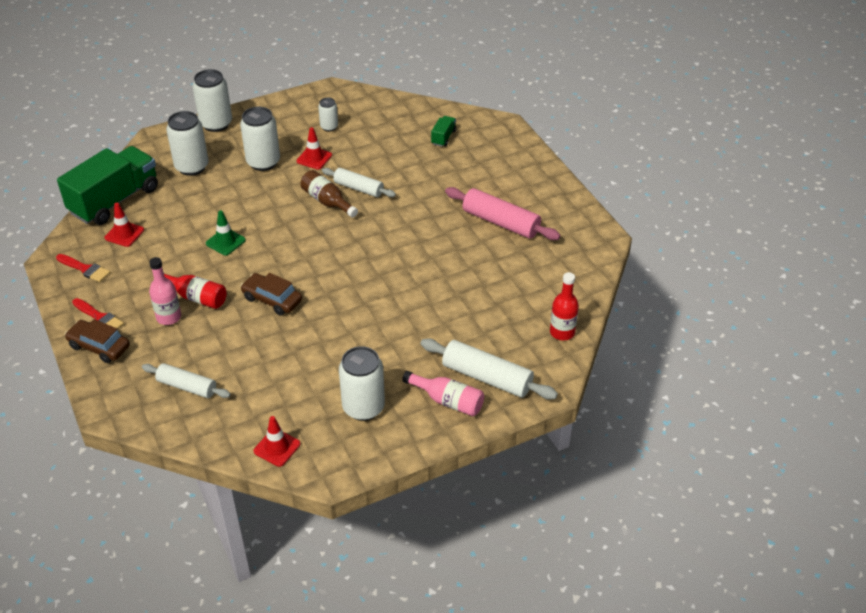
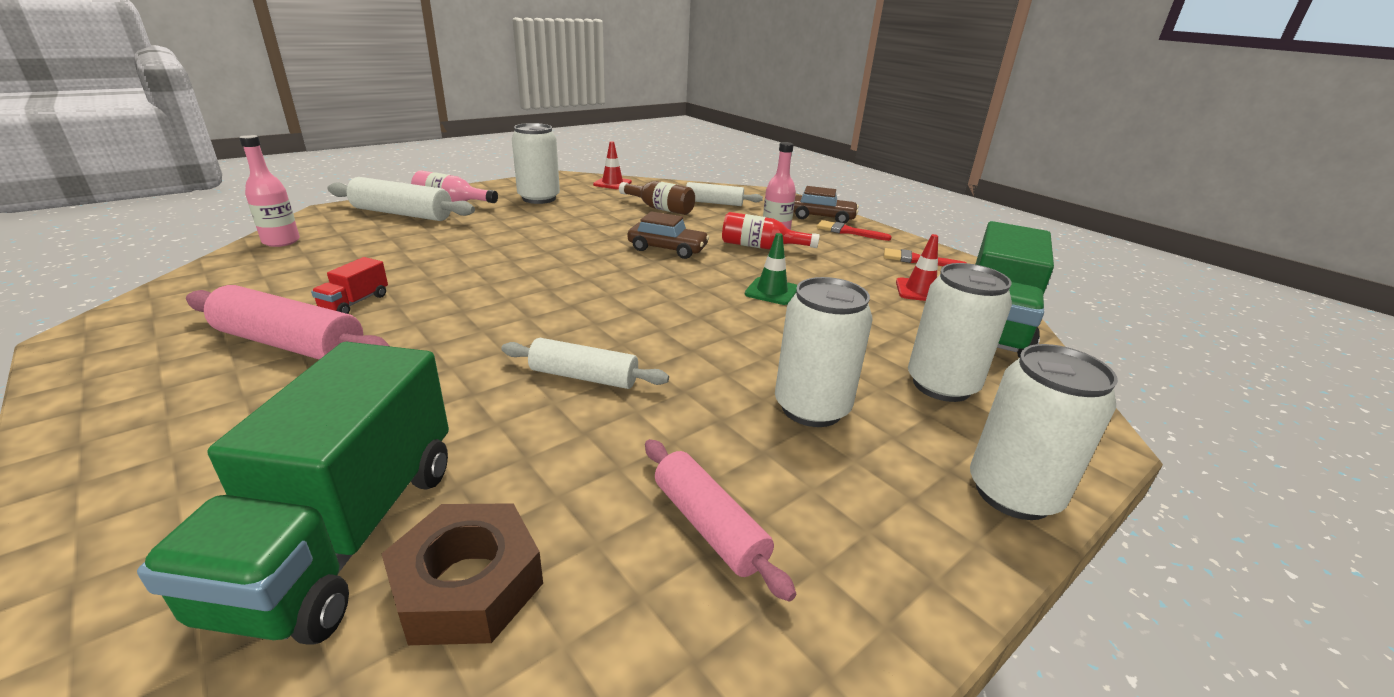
camera: 165 degrees right, 15 degrees down
(314, 158) = (705, 428): red traffic cone -> none
(327, 201) = (639, 350): brown bottle -> brown bottle (660, 208)
(329, 127) = (709, 525): white can -> pink rolling pin
(404, 121) = (467, 584): none -> brown nut
(443, 137) = (343, 535): green truck -> green truck, size x2.42
(482, 253) = (355, 302): none -> red truck
(562, 332) = (281, 241): red bottle -> pink bottle

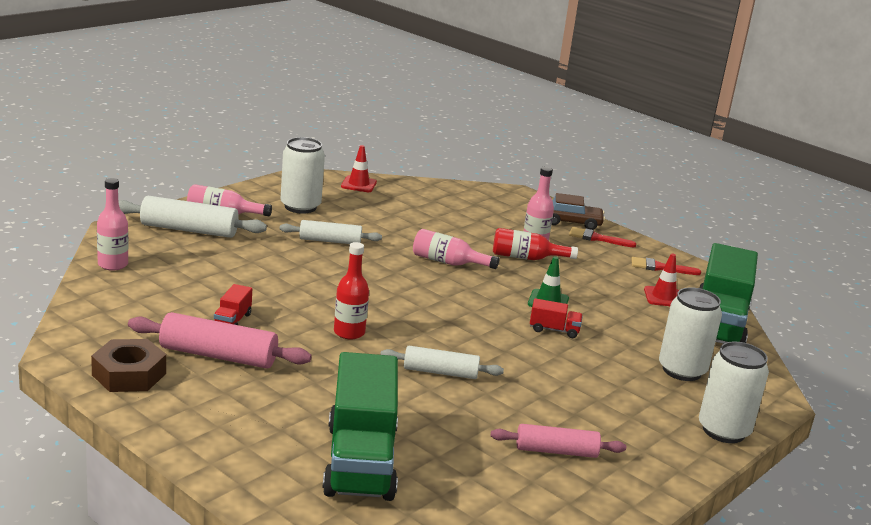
camera: 10 degrees left, 5 degrees down
(467, 584) = (443, 479): brown nut -> brown nut (129, 374)
(493, 320) = (349, 332): none -> red bottle
(660, 208) = (420, 216): brown bottle -> none
(667, 249) = (448, 262): brown car -> pink bottle
(709, 525) = (556, 451): pink rolling pin -> pink rolling pin turned 45 degrees counterclockwise
(714, 203) = (467, 207): white rolling pin -> white rolling pin (330, 241)
(768, 325) = (554, 330): none -> red truck
(811, 408) = (598, 388): white can -> none

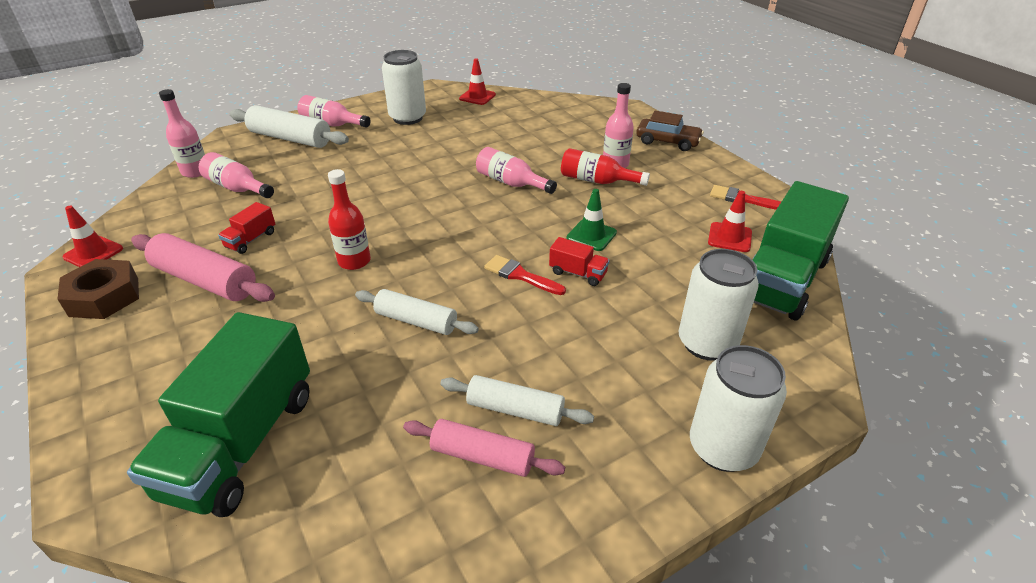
camera: 20 degrees right, 15 degrees up
(77, 341) = (93, 253): none -> red traffic cone
(174, 278) = (237, 188): none -> pink bottle
(330, 241) = (410, 154): white rolling pin -> white rolling pin (515, 409)
(597, 238) = (687, 161): red brush -> red brush (520, 275)

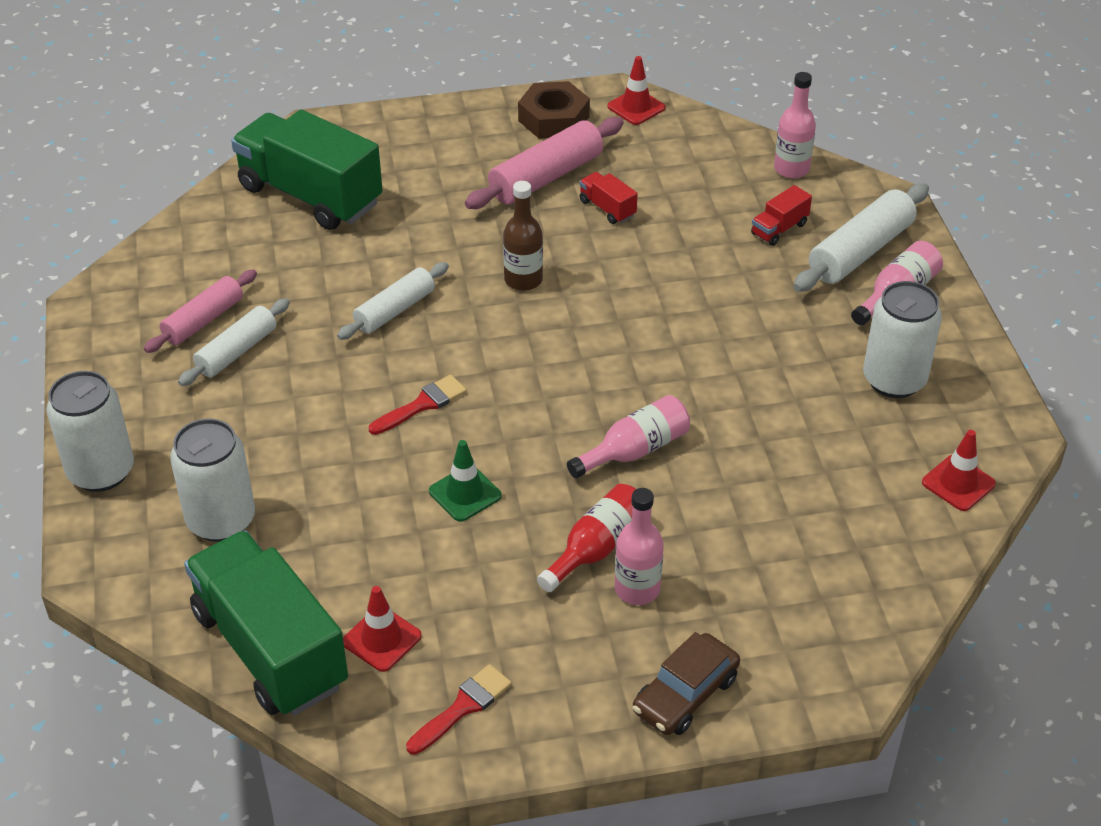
camera: 110 degrees right, 5 degrees up
(237, 188) = (733, 201): pink bottle -> none
(354, 261) = (523, 280): red bottle -> brown bottle
(578, 273) = (397, 455): red truck -> red truck (779, 229)

